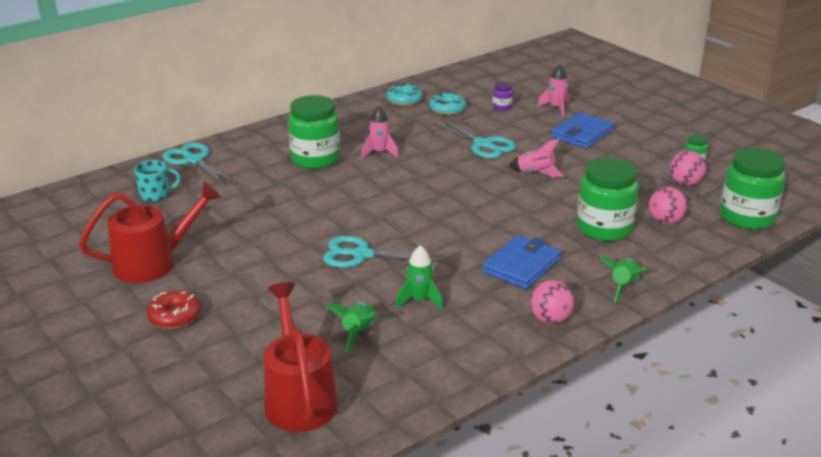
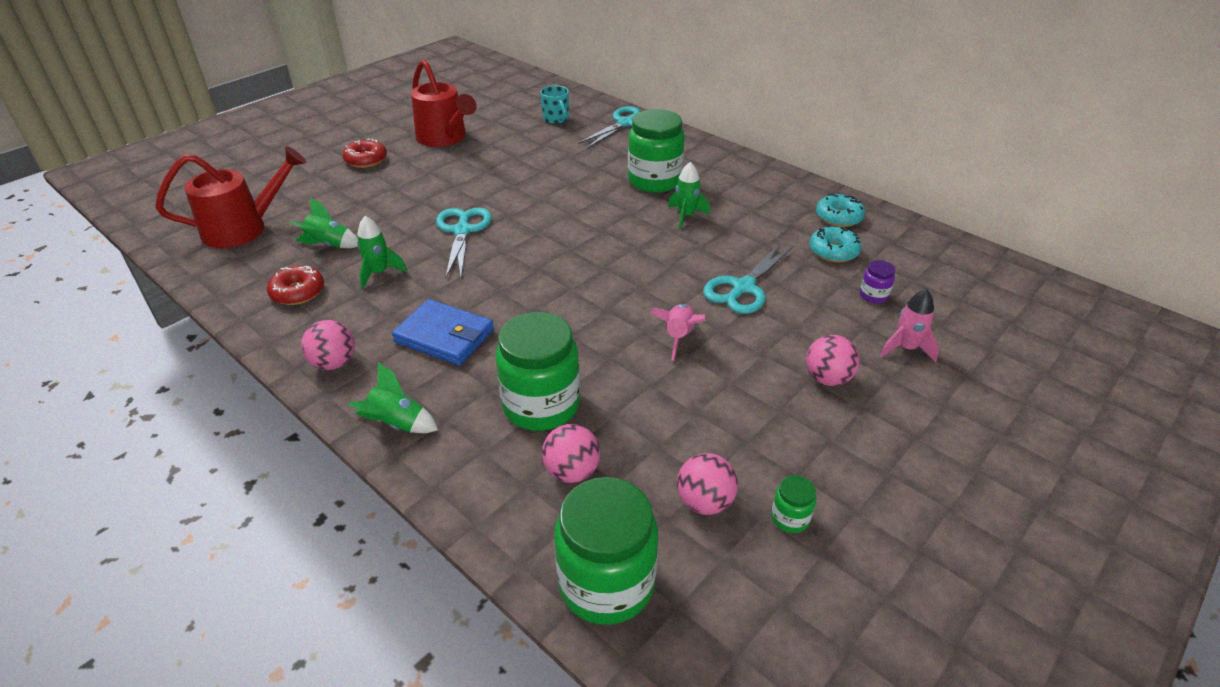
camera: 80 degrees right, 10 degrees up
(380, 153) = (686, 216): pink rocket -> green rocket
(440, 347) = (298, 292): none -> red donut
(582, 134) = (827, 378): blue wallet -> pink ball

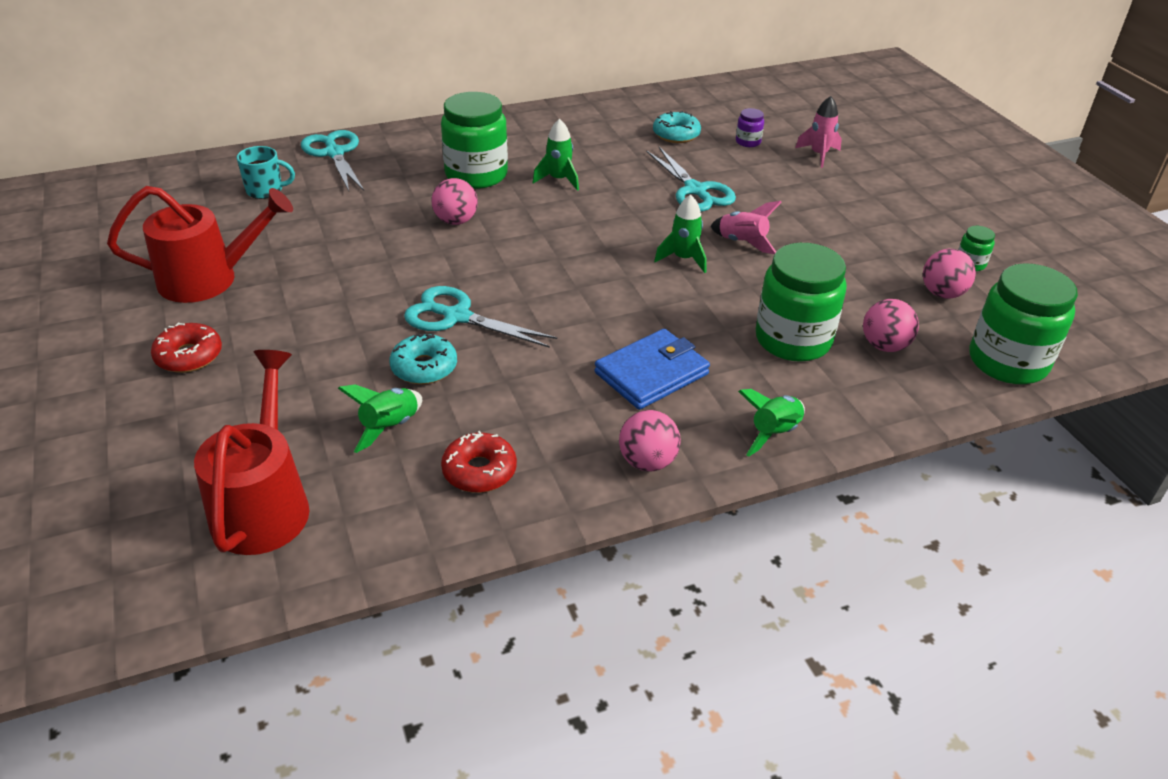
camera: 65 degrees left, 0 degrees up
(379, 273) = (492, 396): green rocket -> green rocket (683, 259)
(827, 378) = (834, 197): pink ball -> pink ball (456, 221)
(838, 217) = (629, 114): turquoise donut -> turquoise donut (424, 367)

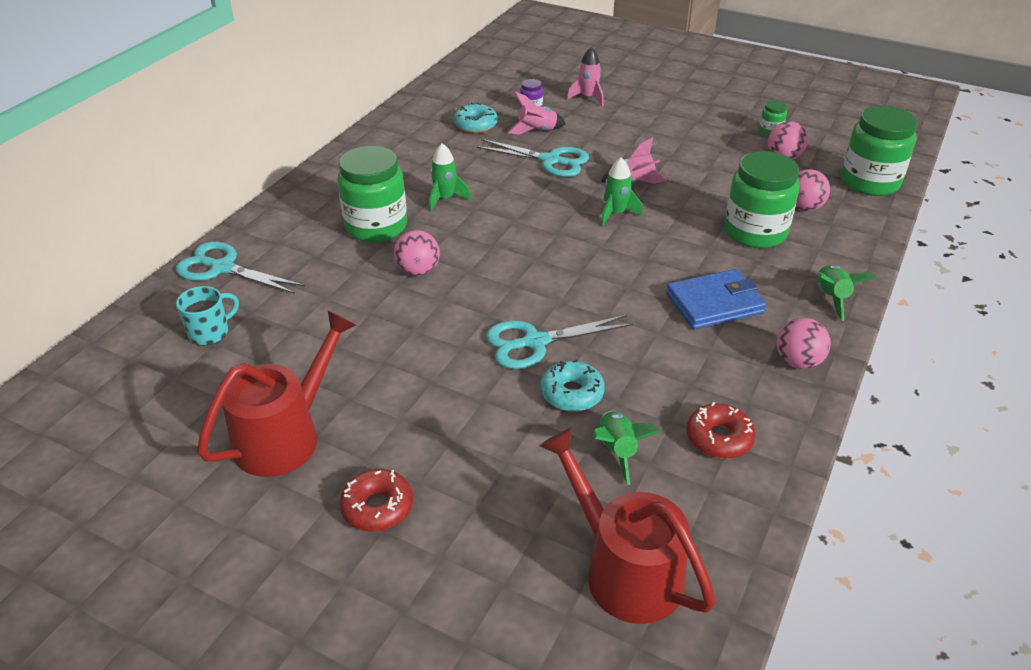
camera: 40 degrees left, 0 degrees up
(651, 373) = (714, 303): blue wallet -> blue wallet turned 60 degrees clockwise
(723, 162) = (536, 131): none -> pink rocket

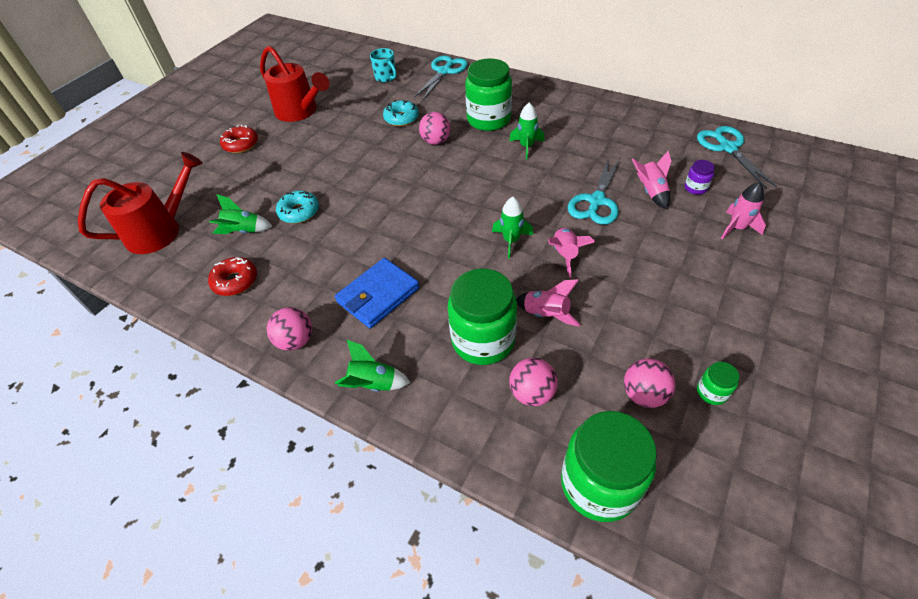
camera: 95 degrees right, 10 degrees up
(475, 125) = (651, 155): turquoise donut -> turquoise donut (401, 118)
(535, 342) = (352, 195): turquoise scissors -> turquoise scissors (727, 148)
(714, 197) = (546, 314): none -> pink rocket
(714, 303) = (378, 295): blue wallet -> blue wallet turned 60 degrees clockwise

